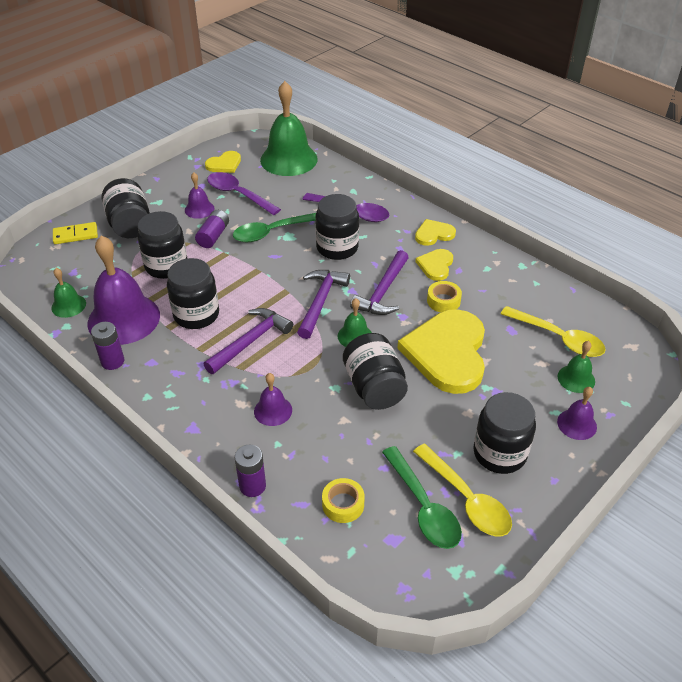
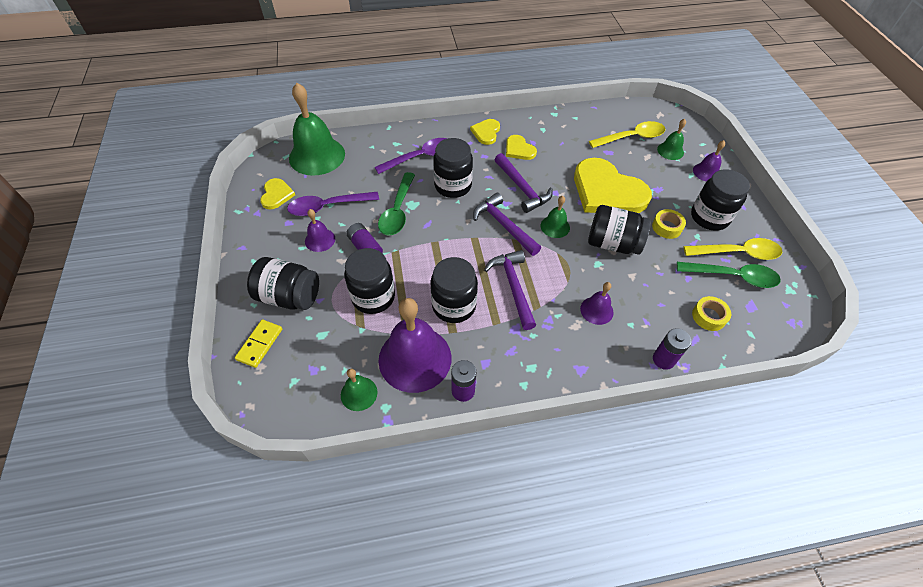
camera: 55 degrees left, 10 degrees up
(443, 301) = (557, 165): yellow tape -> yellow tape (667, 227)

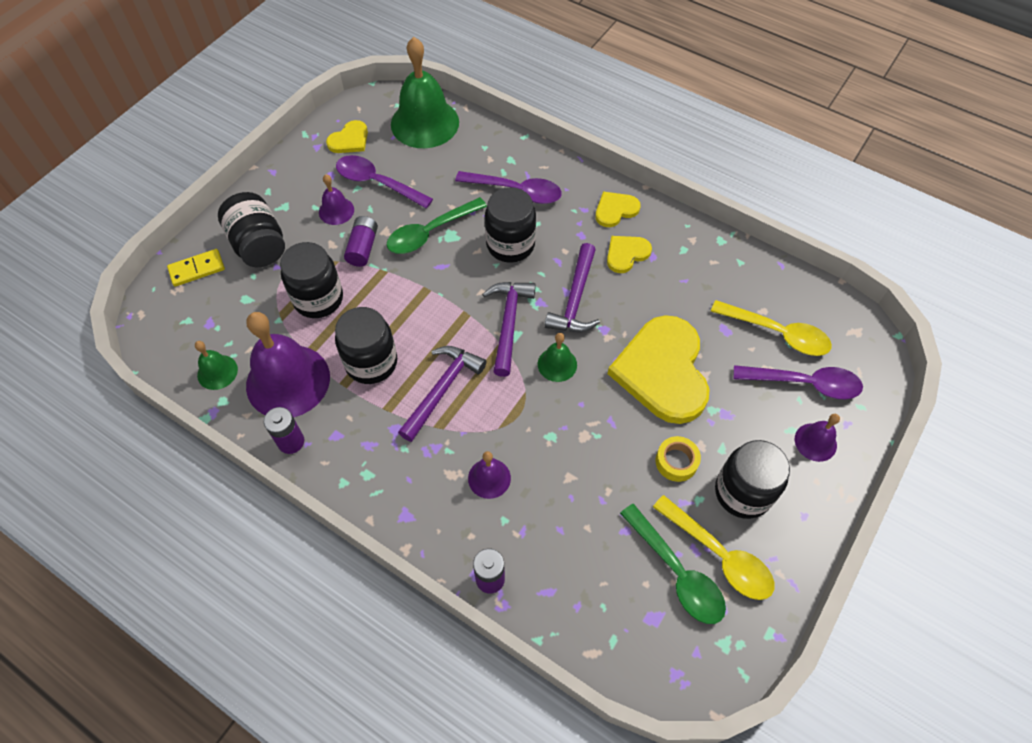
camera: 45 degrees right, 5 degrees up
(519, 149) = (626, 254): yellow heart -> yellow heart turned 45 degrees clockwise
(613, 243) = (593, 429): black jar -> none
(670, 151) = (805, 383): green bell -> purple spoon
(709, 316) = (592, 585): yellow tape -> none

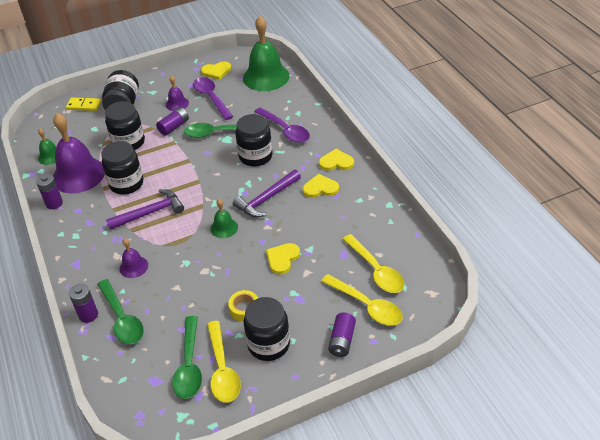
camera: 35 degrees right, 15 degrees down
(508, 323) = (216, 195): purple hammer -> none
(539, 559) = (122, 319): none -> green spoon
(662, 371) = (282, 258): yellow heart -> yellow heart, size x0.47
(805, 383) = (367, 306): purple spoon -> yellow spoon
(815, 442) = (342, 340): purple bell -> purple battery

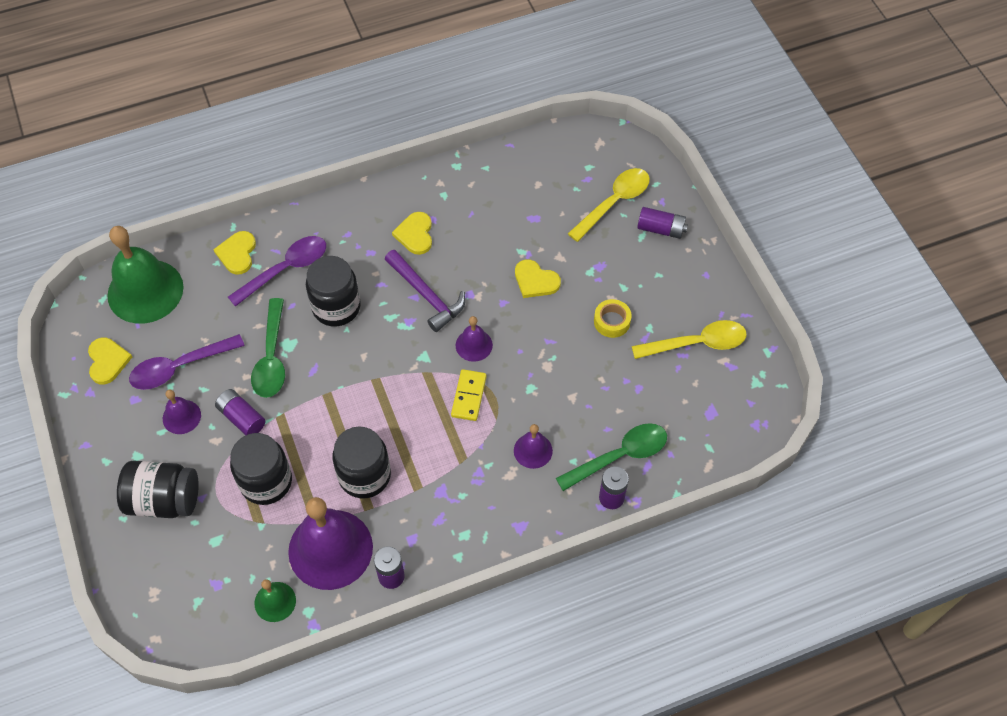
camera: 90 degrees left, 15 degrees up
(84, 105) = (145, 566): yellow domino -> yellow domino (469, 396)
(150, 213) = (432, 438): purple hammer -> none
(189, 365) = (691, 377): green spoon -> none
(224, 228) = (474, 345): green bell -> purple bell
(269, 344) = (664, 298): black jar -> none
(336, 162) = (367, 213): yellow heart -> yellow heart (237, 253)
(376, 270) = (563, 189): yellow spoon -> none

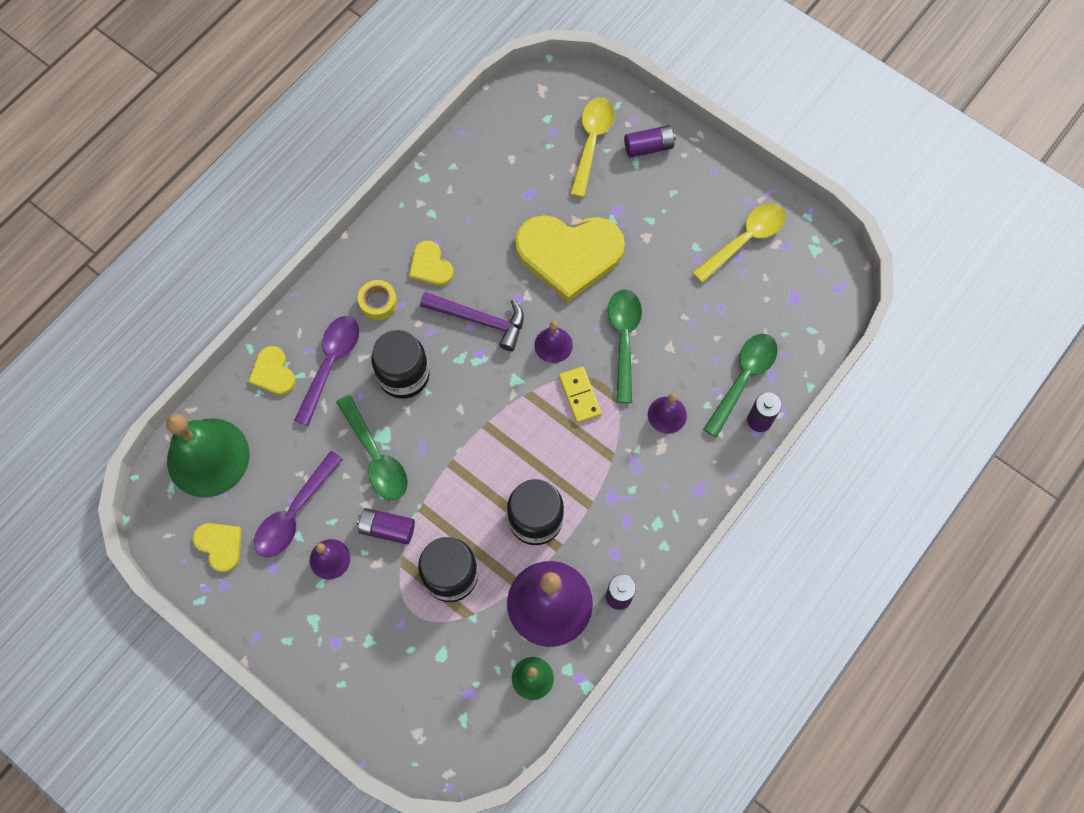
camera: 30 degrees left, 10 degrees up
(164, 500) = (368, 645): black jar -> none
(535, 281) = (569, 254): yellow heart -> yellow heart, size x2.13
(536, 370) = (624, 339): none -> green spoon
(612, 321) = (660, 258): yellow tape -> yellow tape (378, 302)

